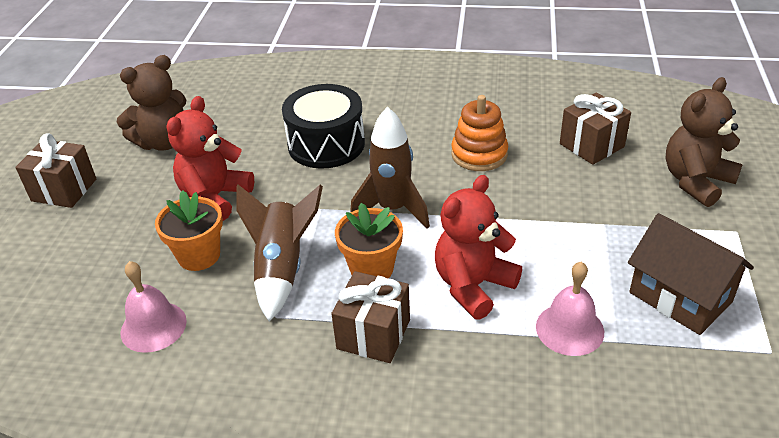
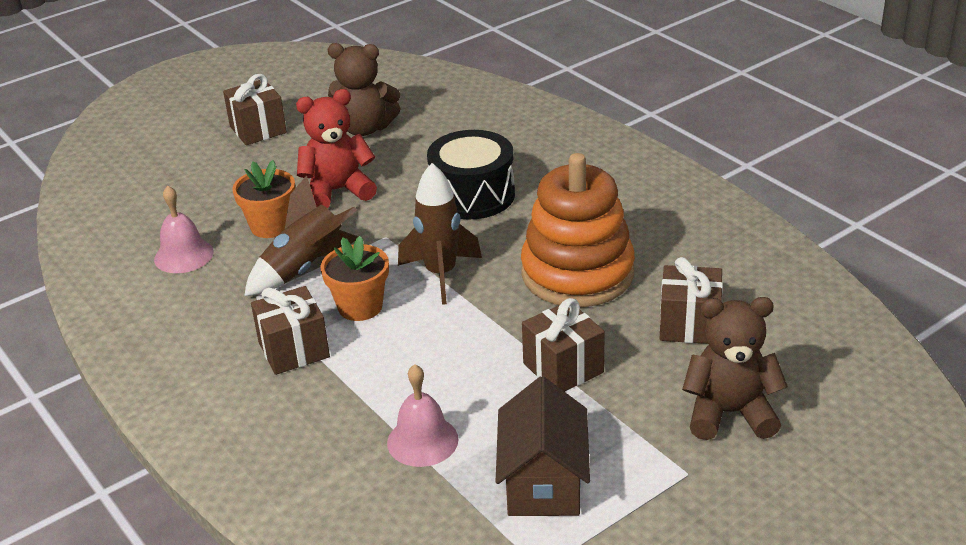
camera: 45 degrees right, 5 degrees down
(473, 286) = (407, 365): red teddy bear -> none
(479, 154) = (577, 273): orange stacking toy -> orange stacking toy, size x1.72
(570, 218) = (563, 368): none -> brown gift

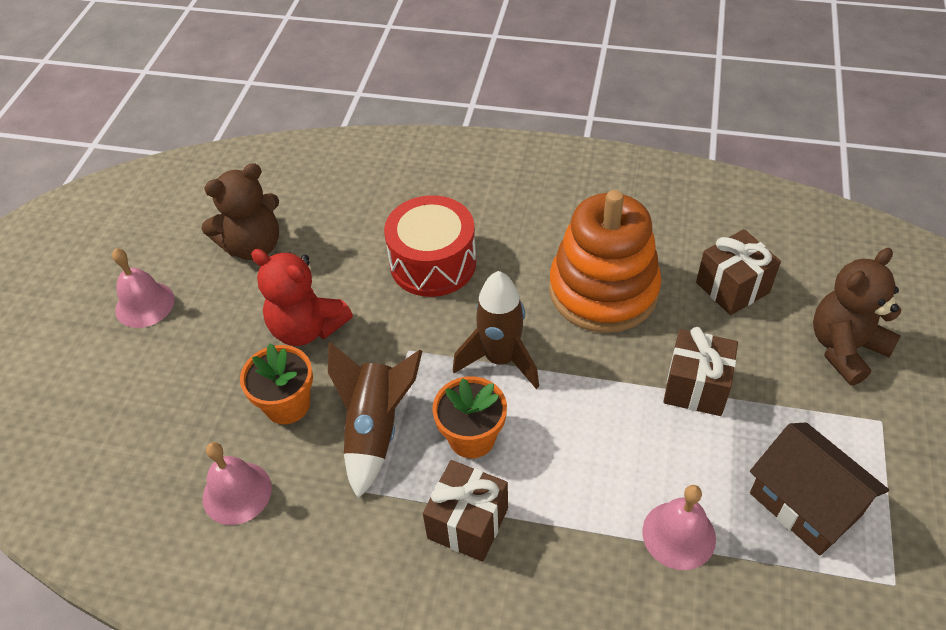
camera: 40 degrees left, 15 degrees up
(258, 129) = (145, 304): brown gift -> pink bell
(337, 191) = (307, 328): red teddy bear -> red teddy bear turned 90 degrees counterclockwise
(472, 195) = (433, 263): black drum -> red drum

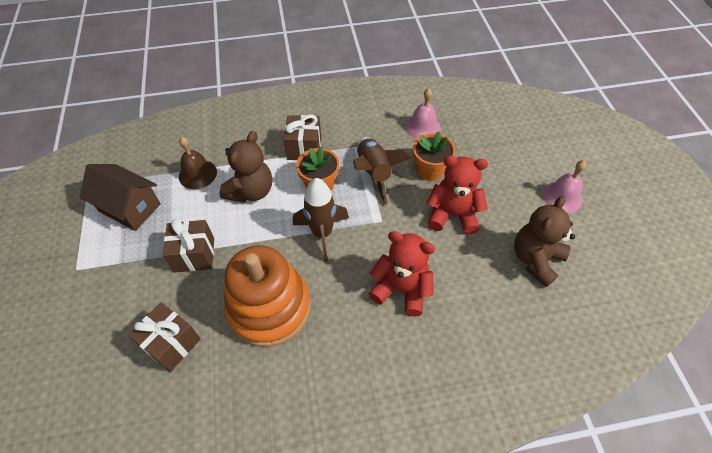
camera: 155 degrees right, 5 degrees up
(433, 263) = (401, 289): red drum -> red teddy bear
(679, 535) = (197, 174): pink bell -> brown bell
(845, 348) = (90, 316): brown teddy bear -> brown teddy bear (251, 191)

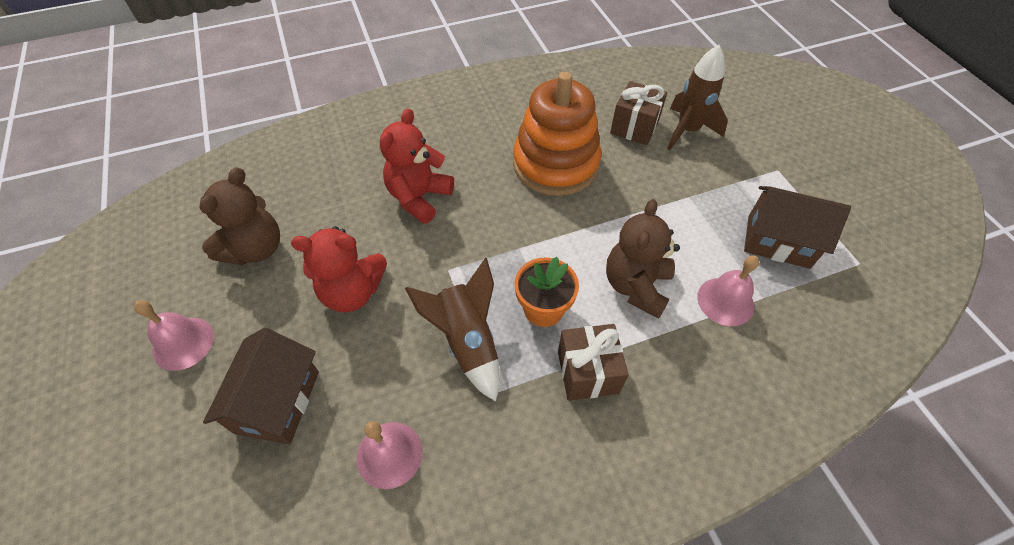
camera: 170 degrees right, 0 degrees up
(194, 255) = (661, 200): brown gift -> none
(197, 174) = (725, 301): brown bell -> pink bell
(322, 233) = (521, 243): brown rocket -> brown rocket (687, 131)
(401, 289) = (419, 197): red teddy bear -> red teddy bear turned 105 degrees clockwise
(429, 170) = (380, 360): orange flower pot -> none
(489, 157) = (278, 402): none -> brown house

